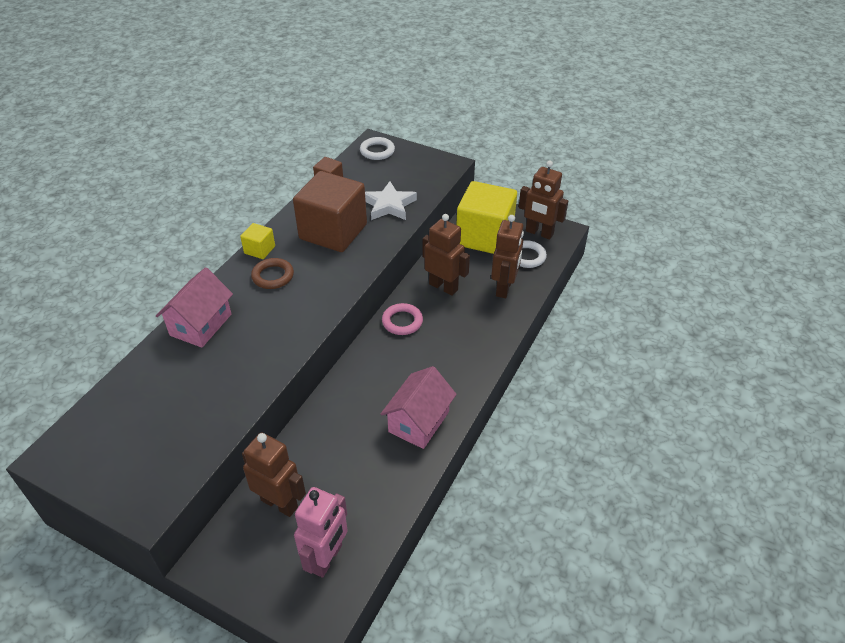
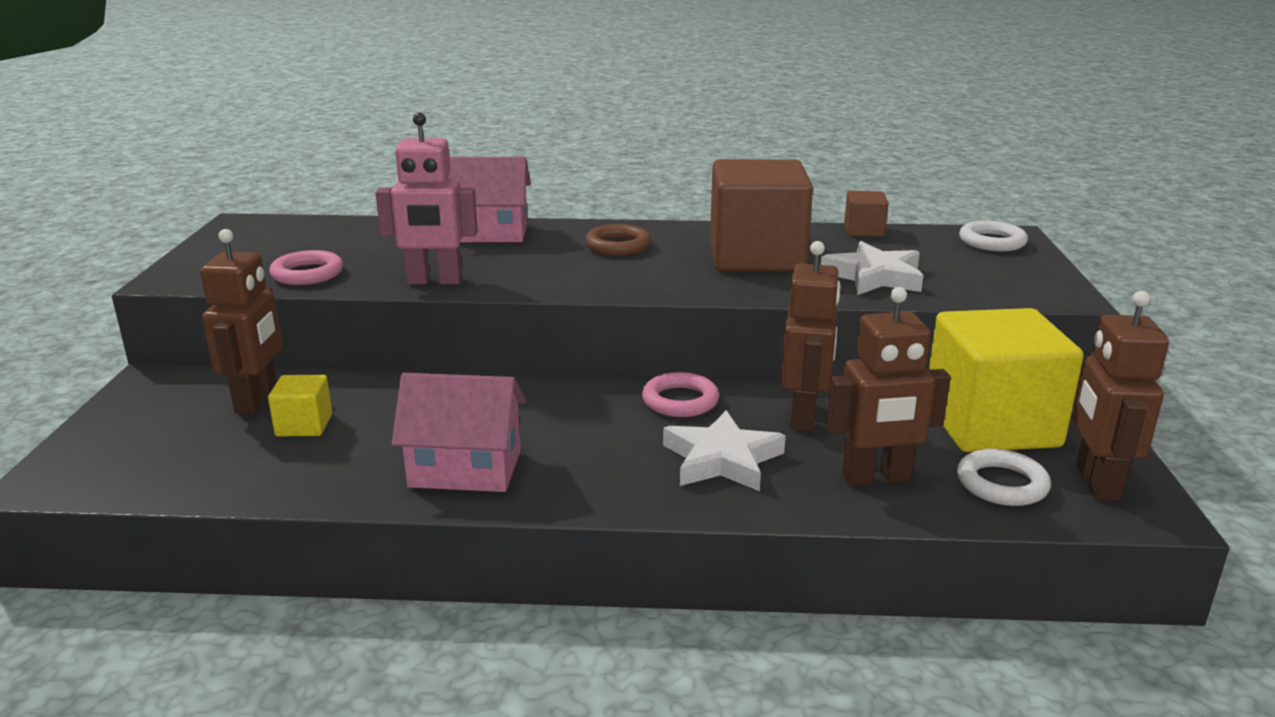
camera: 65 degrees right, 20 degrees down
(201, 430) = (307, 274): none -> pink ring
(259, 250) = (661, 228): yellow cube -> yellow cube (304, 425)
(327, 558) = (164, 459): pink robot -> pink robot (434, 281)
(463, 328) = (722, 459): none -> white star

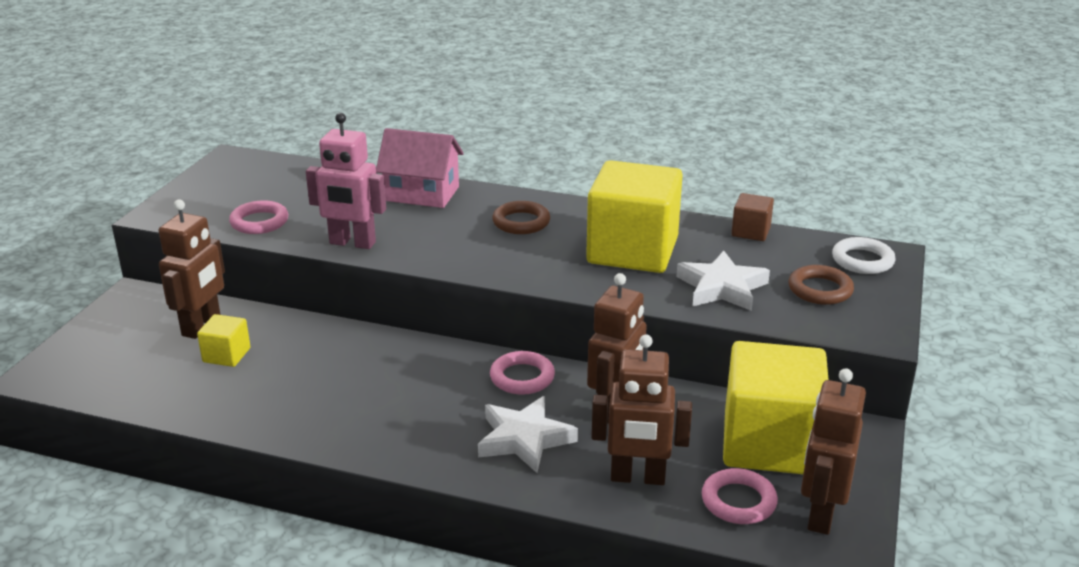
camera: 15 degrees right, 5 degrees up
(465, 469) = (326, 414): pink house -> none
(756, 257) = (632, 250): brown cube -> yellow cube
(973, 268) = (820, 290): none -> brown ring
(1001, 484) = (738, 501): white ring -> pink ring

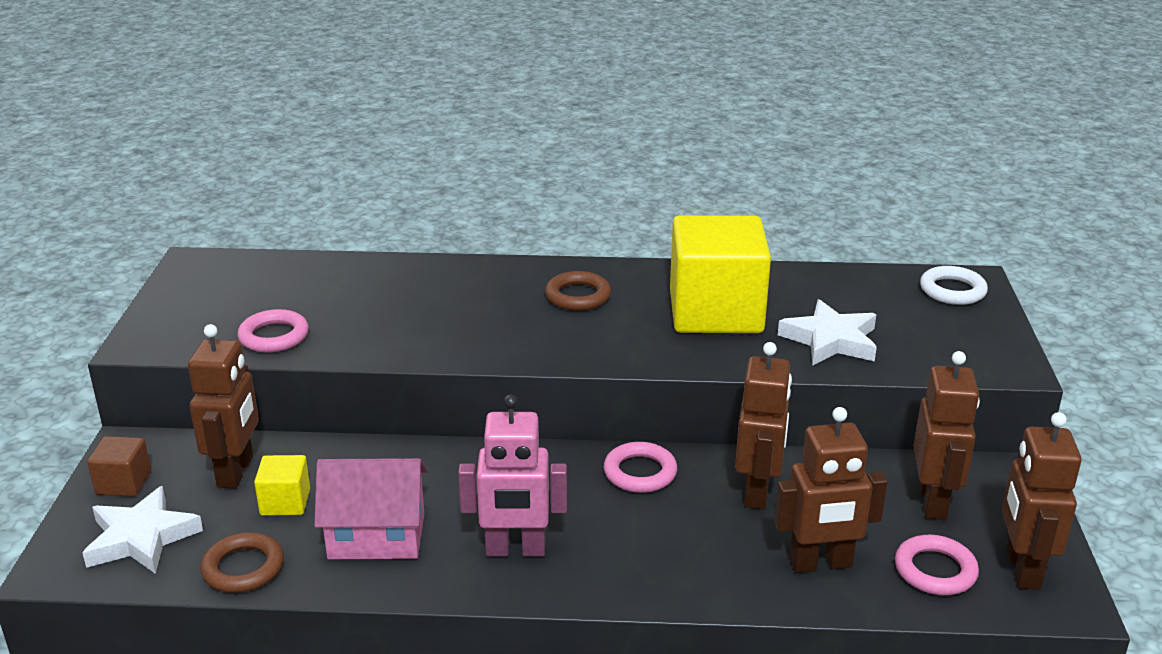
camera: 15 degrees left, 0 degrees up
(352, 243) = (400, 347): pink robot -> pink robot (515, 550)
(422, 194) = (447, 277): pink house -> pink house (377, 536)
(524, 439) = (679, 542): white star -> white star (141, 538)
(750, 232) = (825, 274): brown cube -> brown cube (124, 483)
(770, 443) = (933, 502): yellow cube -> brown robot
(820, 290) = (929, 328): brown ring -> brown ring (243, 568)

